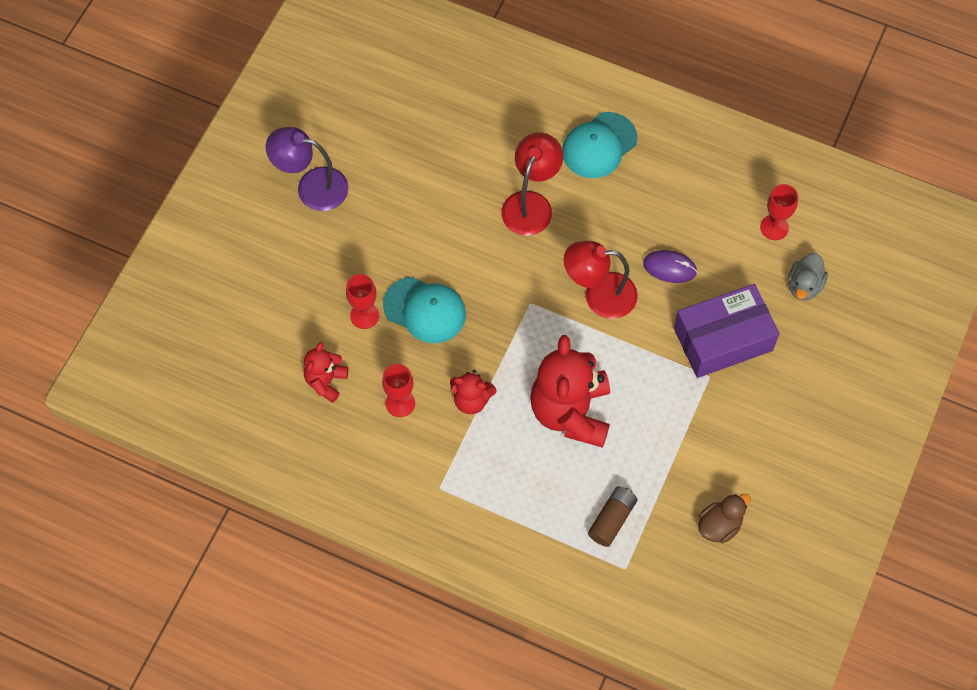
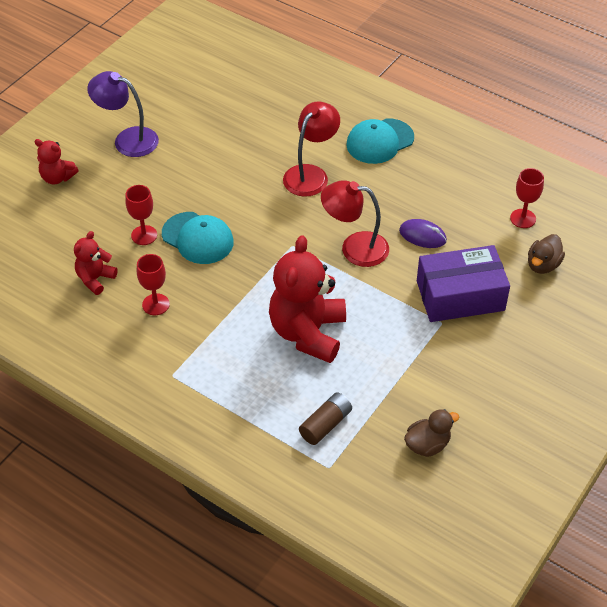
camera: 10 degrees right, 15 degrees down
(471, 400) = (220, 311): red teddy bear -> red teddy bear (57, 177)
(804, 285) = (543, 265): grey duck -> brown duck

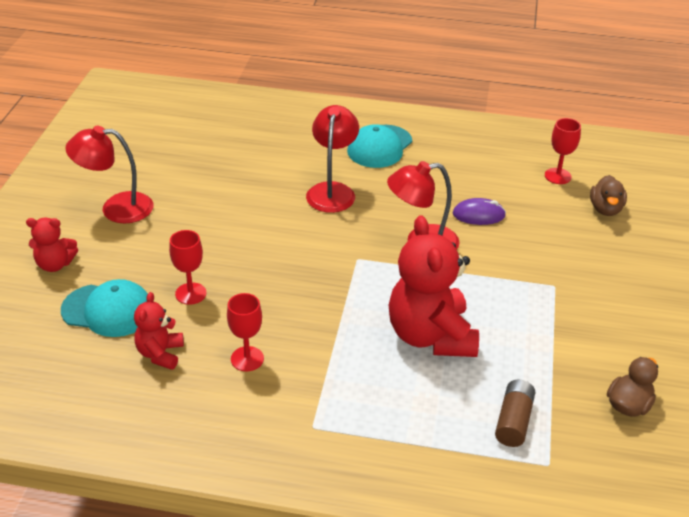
camera: 25 degrees left, 10 degrees down
(127, 139) = (116, 208): purple lamp -> red lamp
(198, 238) = (253, 280): turquoise cap -> turquoise cap (108, 310)
(460, 296) = (553, 257): purple box -> none

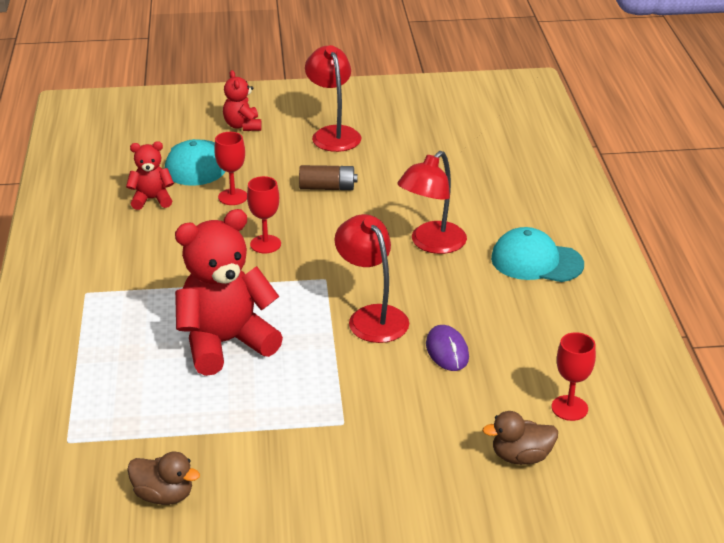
camera: 75 degrees right, 5 degrees down
(247, 359) = (159, 243): red goblet -> red goblet (265, 244)
(332, 191) = (431, 244): red lamp -> red lamp turned 135 degrees clockwise
(513, 421) = (120, 412): brown battery -> brown battery (327, 187)

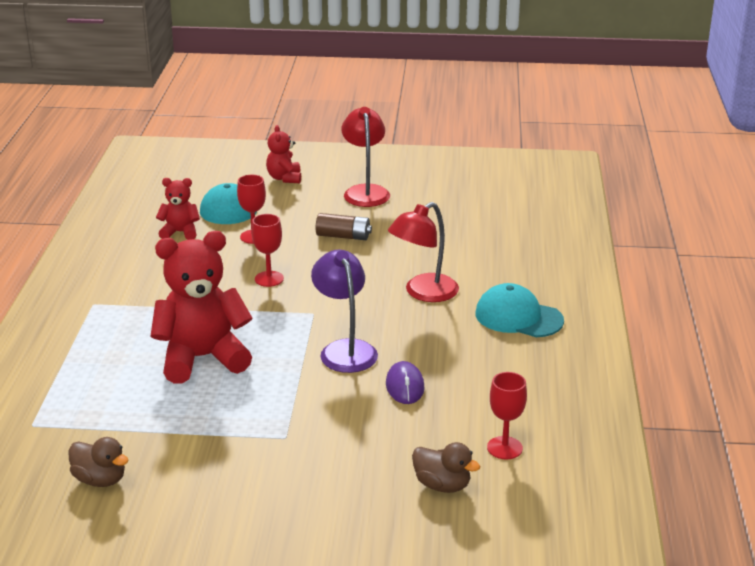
camera: 10 degrees right, 5 degrees down
(372, 316) = (345, 349): red lamp -> purple lamp
(521, 457) = (442, 485): brown duck -> brown duck turned 150 degrees counterclockwise

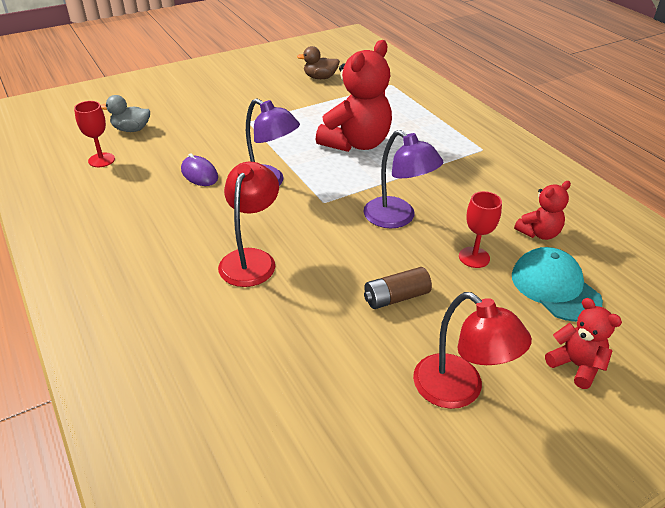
camera: 145 degrees right, 10 degrees up
(269, 279) = (397, 218): red goblet -> purple lamp
(442, 485) = (131, 129): brown duck -> grey duck
(518, 317) = (142, 268): turquoise cap -> none

